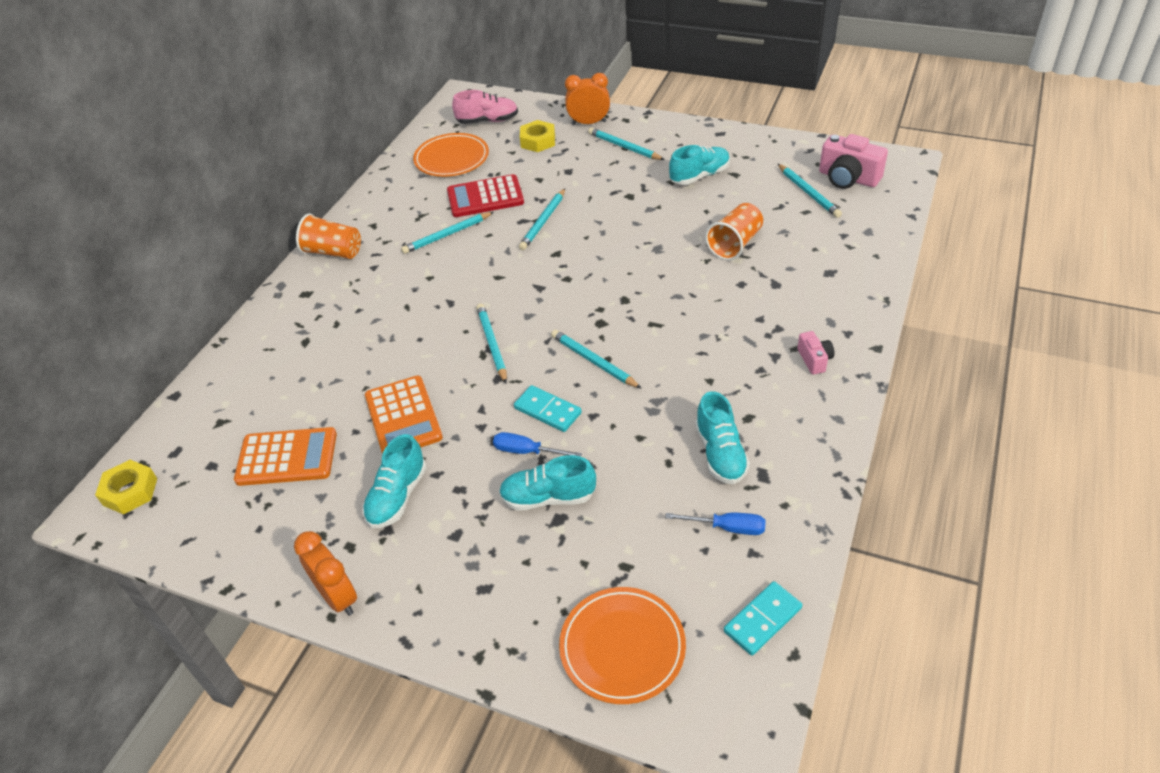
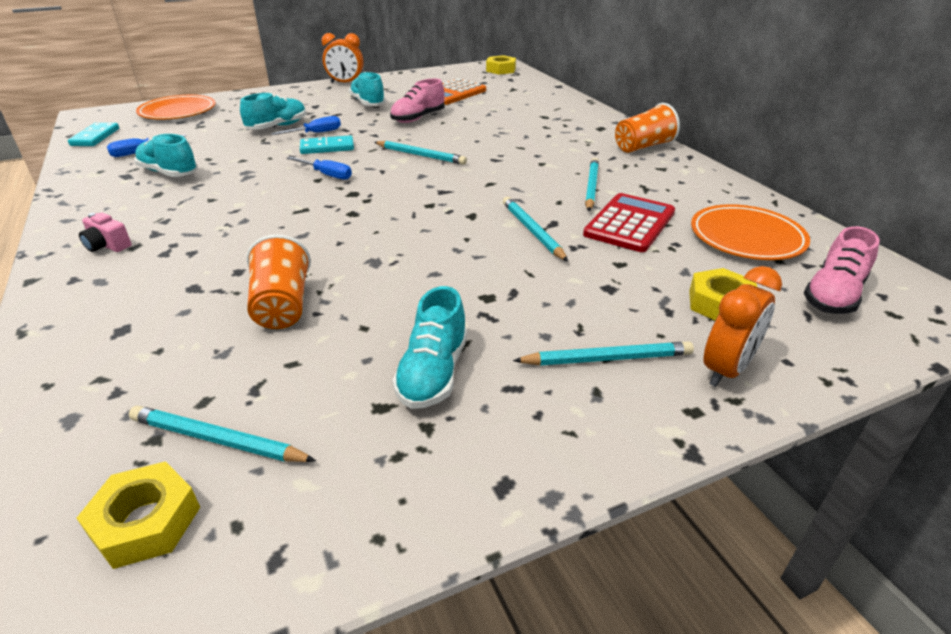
camera: 130 degrees right, 10 degrees down
(403, 417) = (418, 118): orange calculator -> pink shoe
(593, 361) = (327, 175): turquoise pencil -> blue screwdriver
(848, 178) = (146, 522): pink camera -> yellow nut

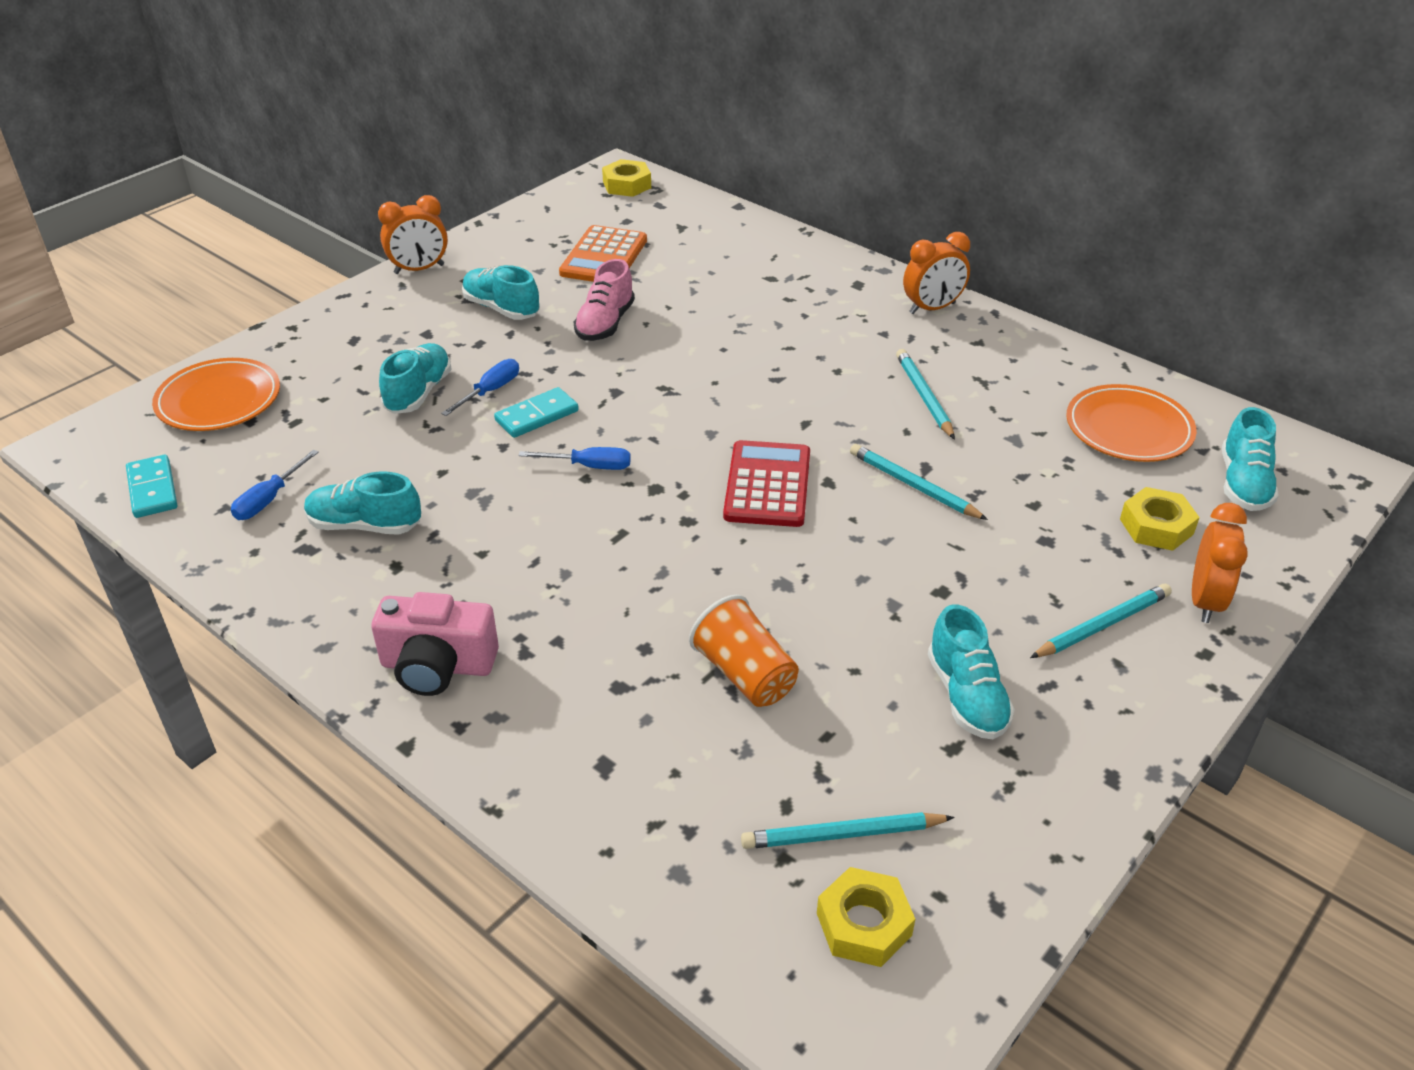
camera: 25 degrees left, 5 degrees up
(107, 245) = (438, 666): pink camera -> pink camera, size x1.85
(420, 155) = (676, 397): turquoise pencil -> none
(629, 223) = (1004, 443): red calculator -> red calculator (767, 485)
(643, 147) = (932, 308): orange cup -> orange clock
(833, 295) = (1243, 484): pink shoe -> turquoise shoe

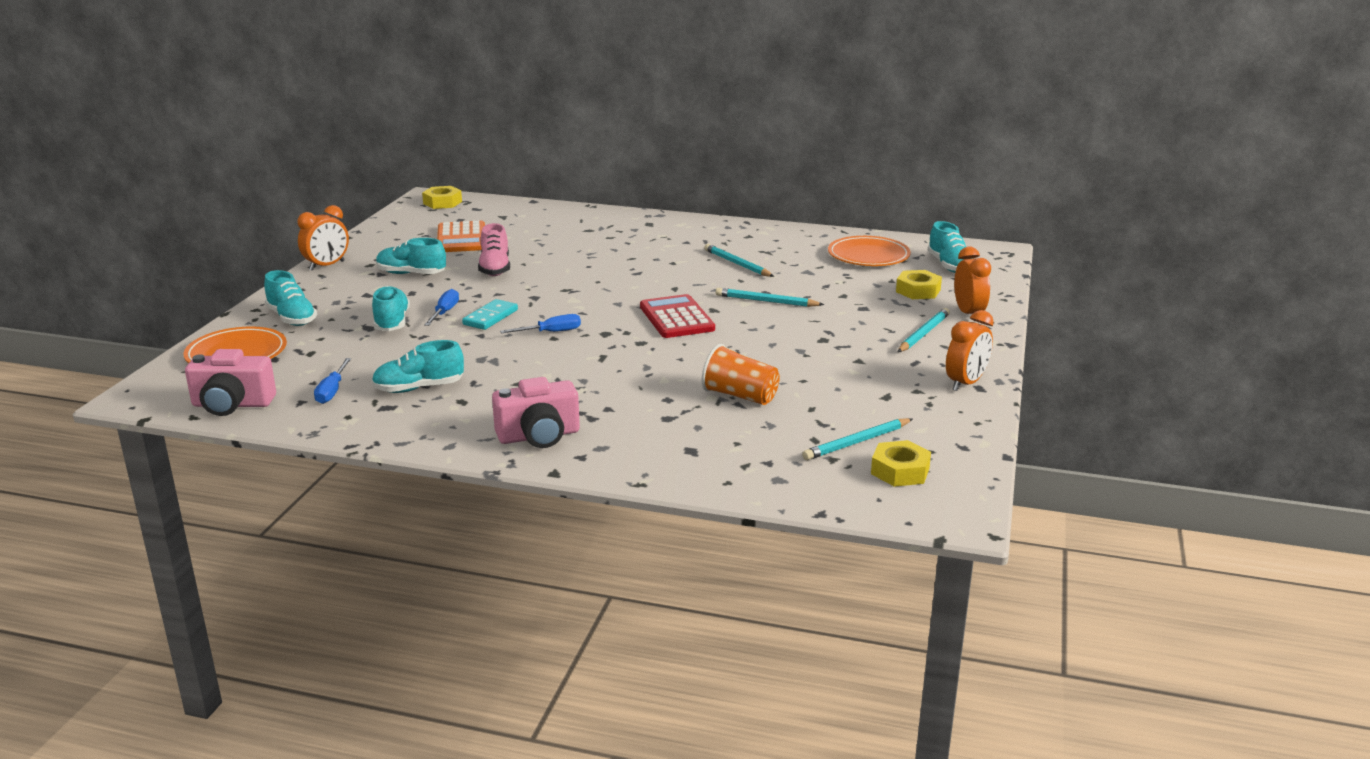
camera: 25 degrees left, 15 degrees down
(153, 489) = (232, 405): turquoise domino -> pink camera
(932, 308) = (706, 226): orange clock -> orange clock (966, 383)
(966, 696) = (875, 376): turquoise shoe -> turquoise shoe (292, 318)

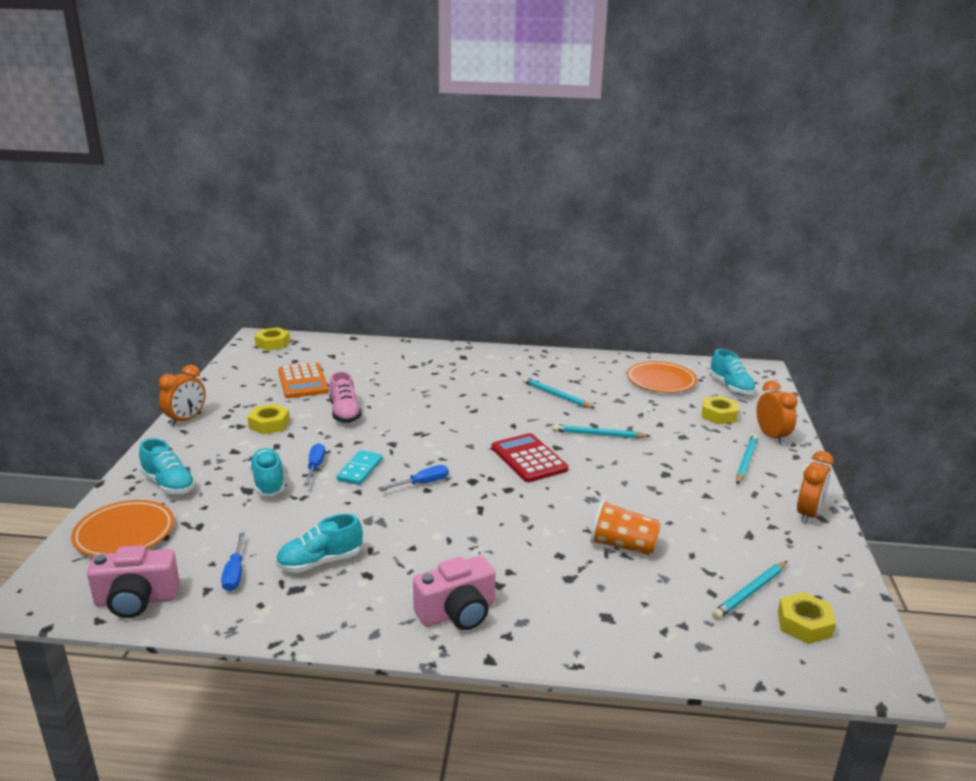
camera: 10 degrees left, 0 degrees up
(411, 274) = (269, 424): turquoise shoe -> yellow nut

